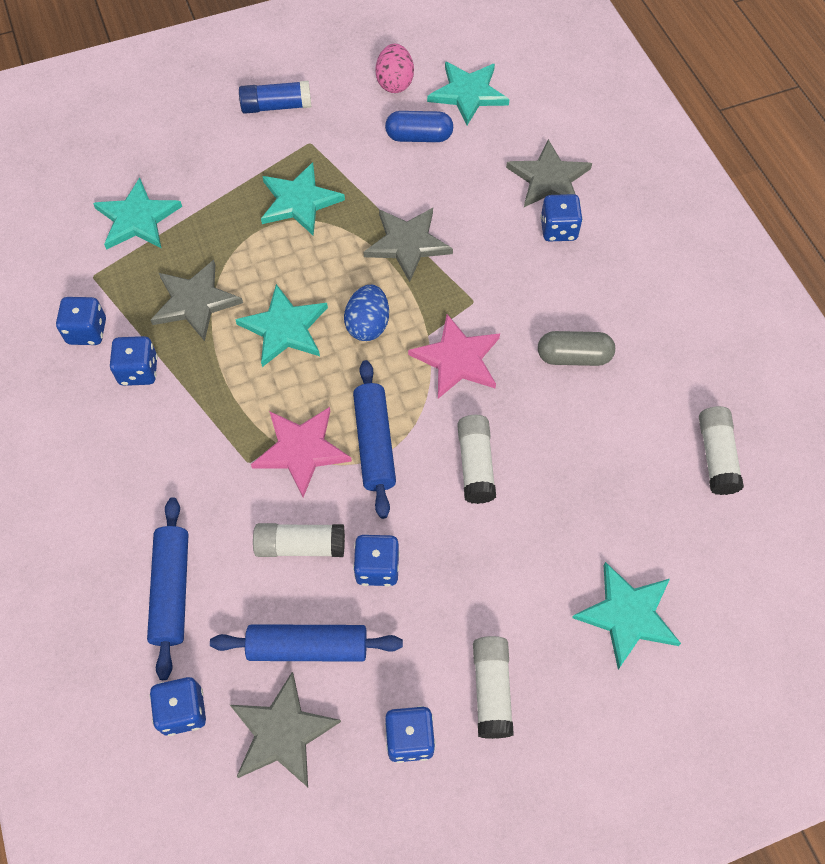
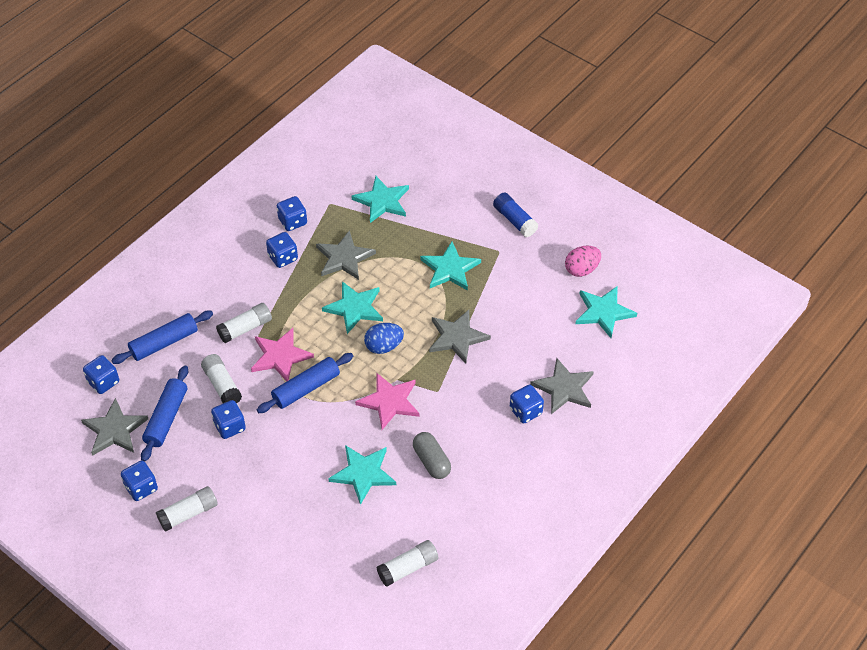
camera: 60 degrees right, 10 degrees down
(308, 647) = (166, 418): blue rolling pin -> blue rolling pin turned 45 degrees clockwise
(419, 137) = (546, 303): blue capsule -> none
(475, 464) = (323, 444): white glue stick -> white glue stick (245, 328)
(627, 615) = (271, 562): turquoise star -> turquoise star (363, 473)

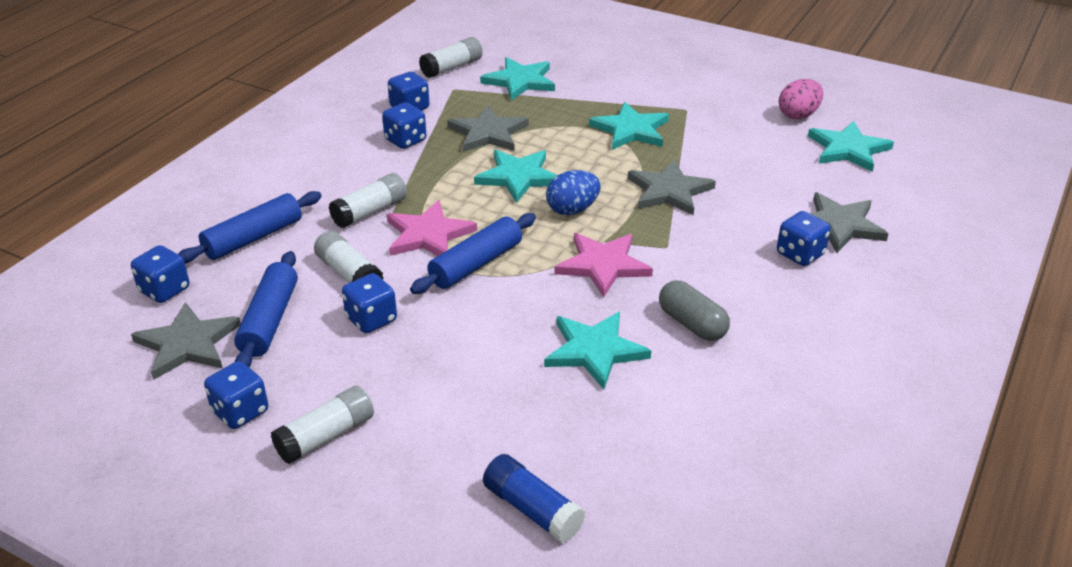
camera: 10 degrees left, 15 degrees down
(408, 568) = (713, 462): white glue stick -> white glue stick (452, 67)
(514, 220) = (693, 82): blue glue stick -> blue glue stick (532, 509)

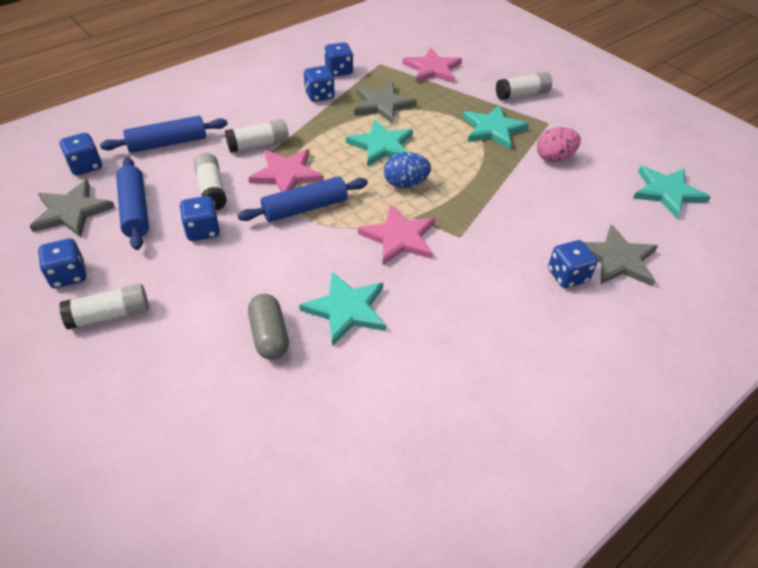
camera: 20 degrees right, 10 degrees up
(269, 320) = (135, 210): blue rolling pin -> blue rolling pin turned 45 degrees counterclockwise
(452, 67) = (389, 46): white glue stick -> white glue stick (522, 94)
(520, 81) = (432, 69): turquoise star -> pink star
(532, 509) = (211, 432): blue glue stick -> none
(669, 191) = (491, 189): grey star -> none
(692, 324) = (438, 311): grey capsule -> grey capsule (269, 335)
(798, 115) = (640, 151): pink egg -> pink egg (554, 158)

